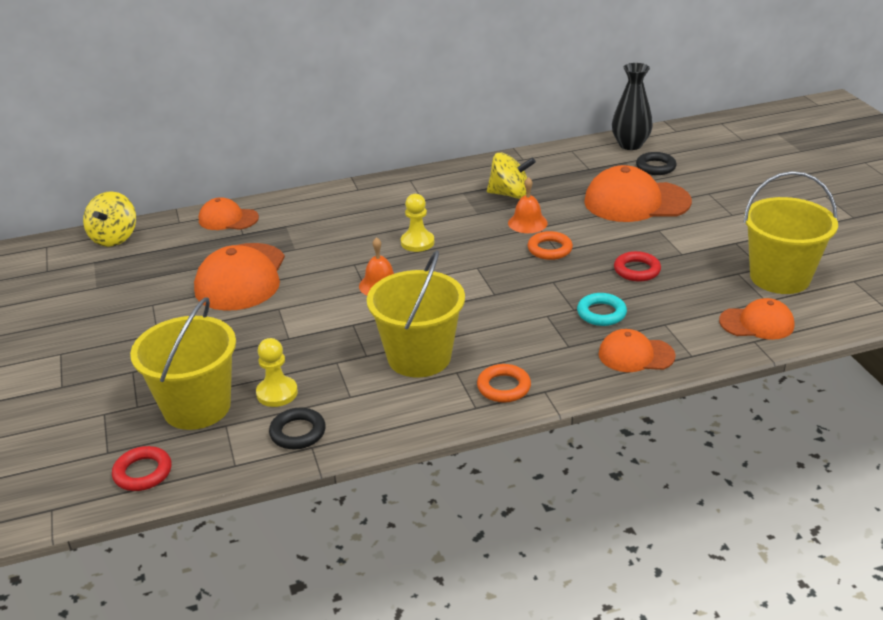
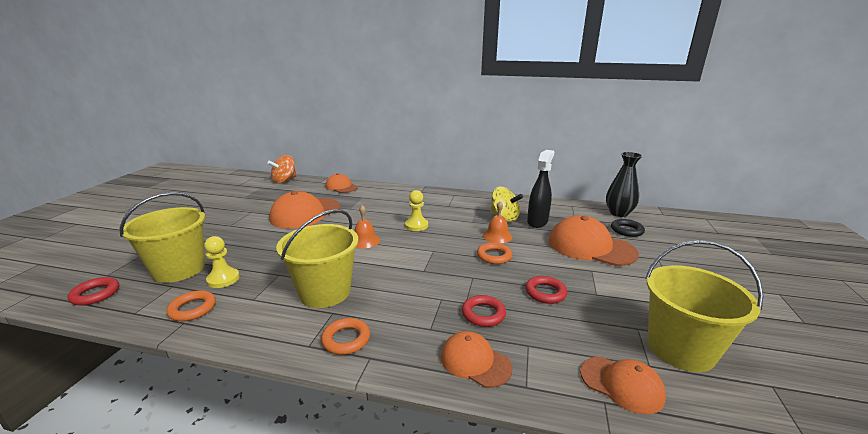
camera: 30 degrees right, 10 degrees down
(114, 238) = (284, 180): yellow spinning top -> orange spinning top
(298, 432) = (192, 309): black ring -> orange ring
(553, 188) = (537, 222): none -> black spray bottle
(601, 313) = (483, 314): turquoise ring -> red ring

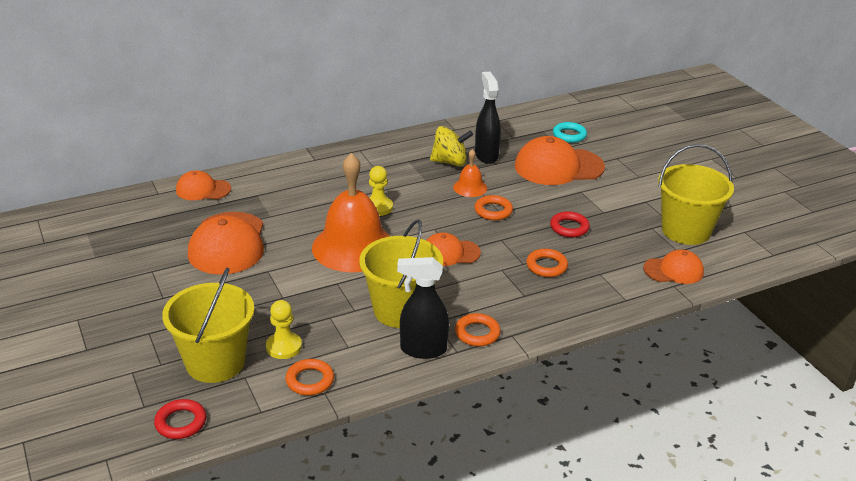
camera: 40 degrees left, 10 degrees up
(284, 180) = (101, 210): orange spinning top -> none
(289, 329) = (422, 349): none -> black spray bottle
(365, 240) = (353, 247): orange bell -> orange bell, size x2.23
(475, 362) = (581, 301): orange cap -> orange cap (450, 253)
(483, 314) = (546, 266): red ring -> orange ring
(618, 213) = (544, 115): black vase -> none
(626, 230) = (569, 135): black ring -> turquoise ring

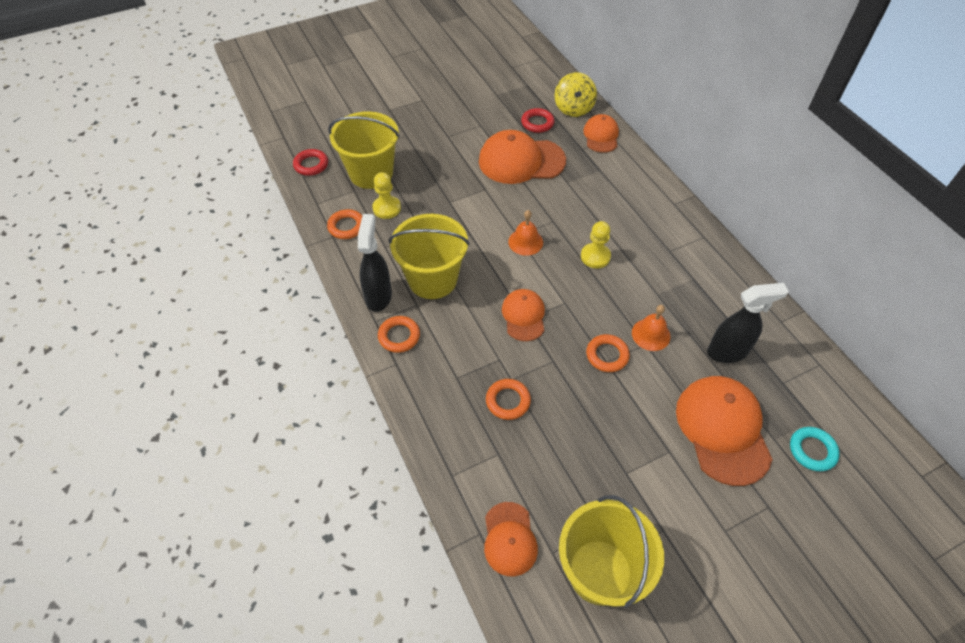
camera: 90 degrees right, 20 degrees up
(353, 247) = (525, 242): orange bell -> orange bell, size x0.45
(450, 162) = (701, 316): yellow spinning top -> yellow spinning top (573, 108)
(569, 227) = (585, 430): red ring -> red ring (537, 123)

